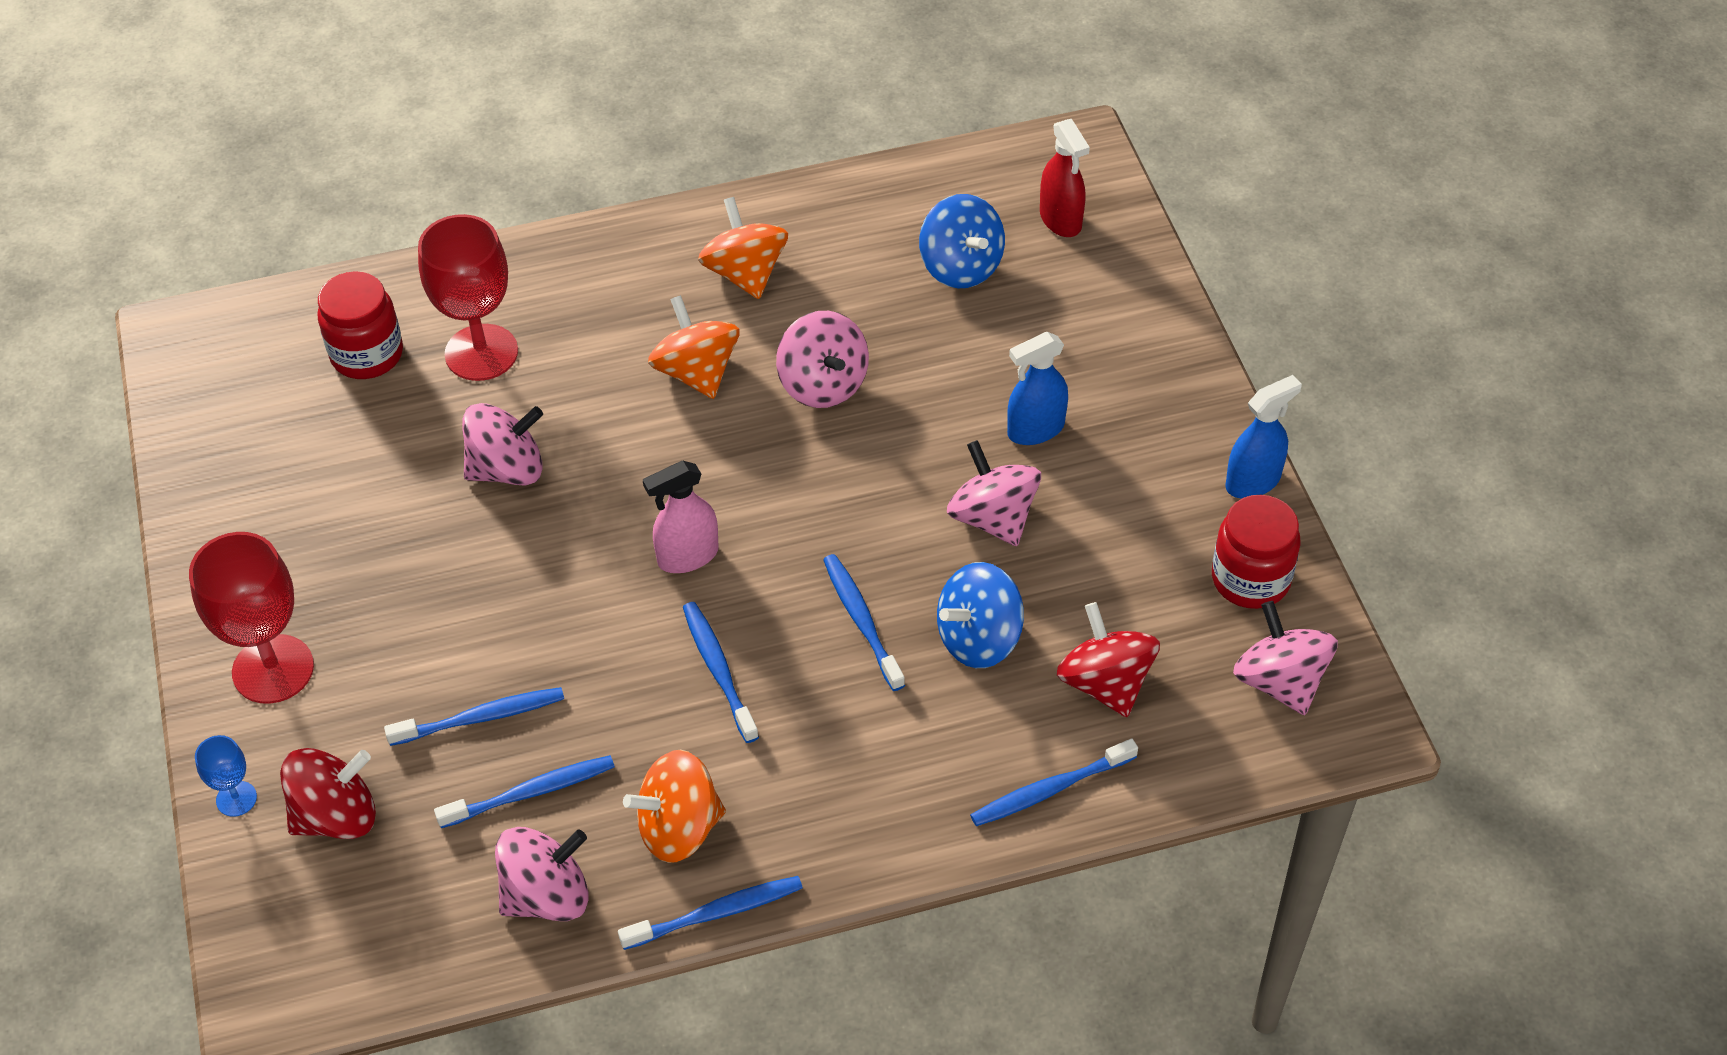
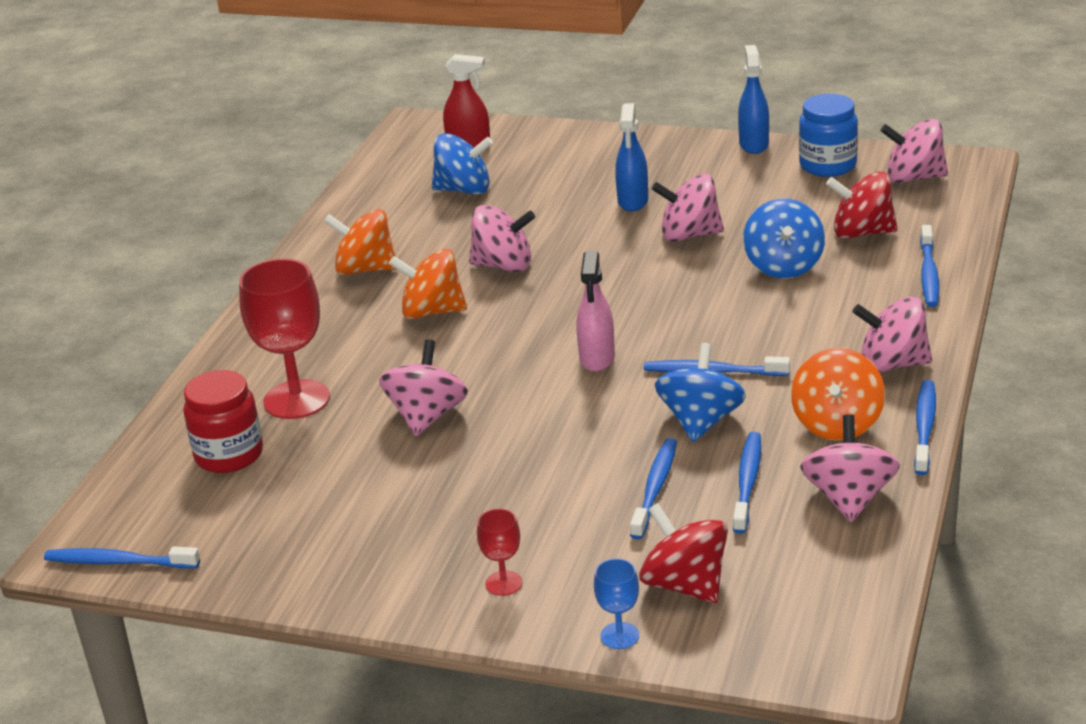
camera: 55 degrees left, 20 degrees down
(273, 669) = (504, 583): red goblet -> red goblet, size x0.48
(336, 816) = (685, 585): red spinning top -> red spinning top turned 45 degrees counterclockwise
(619, 702) = (701, 421): none -> blue spinning top
(827, 831) = (892, 364): none -> pink spinning top
(862, 621) = (726, 305): blue toothbrush -> blue toothbrush (119, 562)
(1250, 579) = (828, 165): red jar -> blue jar

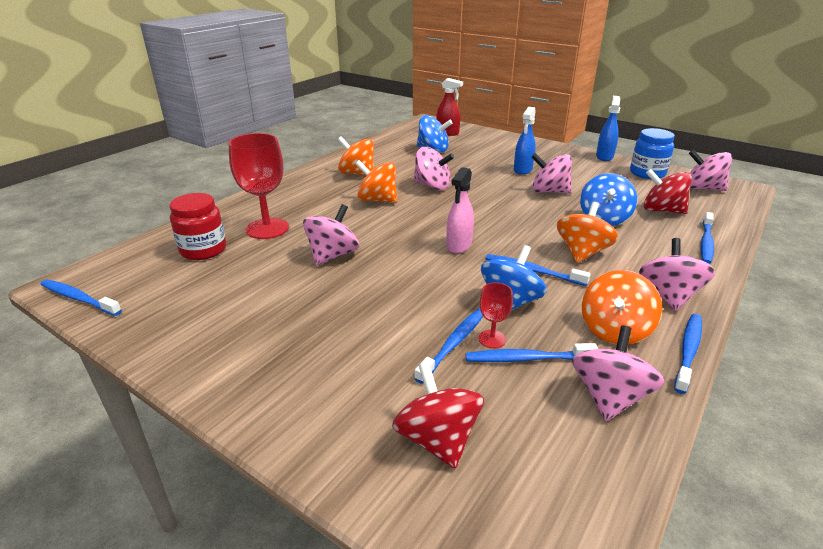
camera: 15 degrees right, 0 degrees up
(504, 583) = (297, 390): red goblet -> red goblet (492, 339)
(619, 636) = (356, 474): blue goblet -> none
(747, 482) = (527, 359): blue toothbrush -> blue toothbrush turned 120 degrees counterclockwise
(769, 328) = (582, 252): none -> orange spinning top
(892, 364) = (668, 296): pink spinning top -> pink spinning top turned 75 degrees clockwise

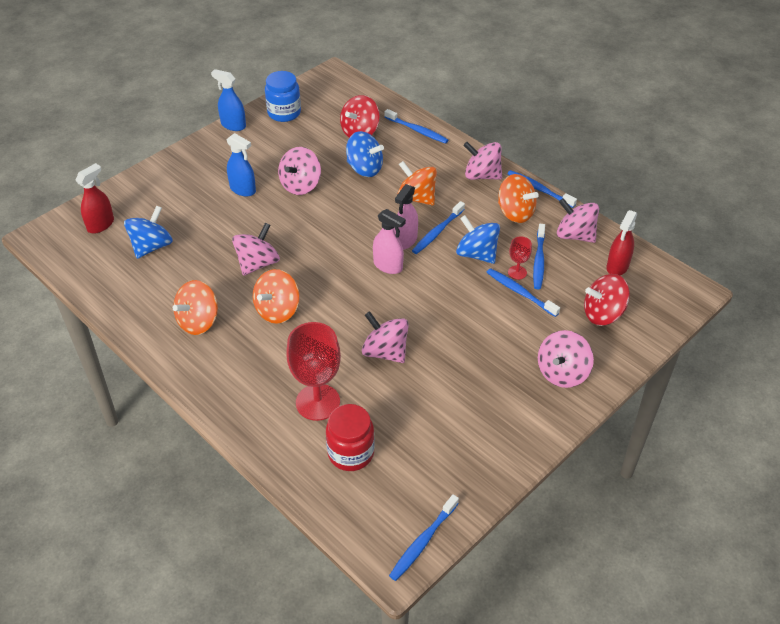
camera: 80 degrees left, 15 degrees up
(505, 252) = (405, 240): none -> pink spray bottle
(562, 457) = (617, 267): none -> red spray bottle
(702, 188) = (327, 94): pink spinning top -> pink spinning top (562, 373)

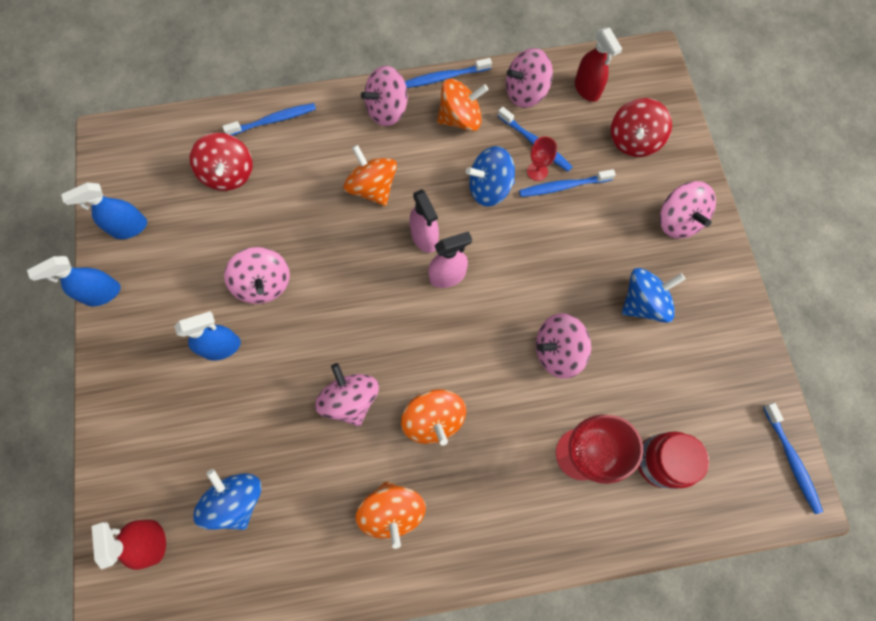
camera: 55 degrees left, 25 degrees up
(284, 113) = (129, 228): blue jar -> blue spray bottle
(364, 168) = (290, 206): blue spinning top -> blue spinning top (643, 302)
(416, 198) = (372, 187): orange spinning top -> orange spinning top turned 75 degrees clockwise
(437, 232) = (434, 201): blue toothbrush -> none

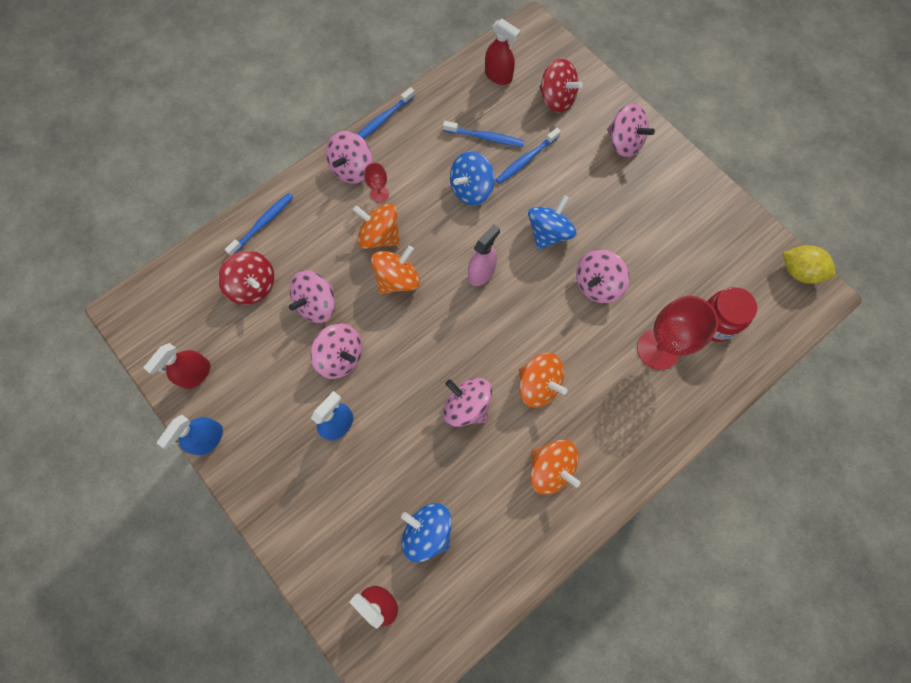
camera: 30 degrees left, 0 degrees up
(129, 228) = (196, 374): blue spray bottle -> red spray bottle
(424, 237) = (445, 253): pink spray bottle -> none
(460, 119) = (415, 147): orange spinning top -> orange spinning top (397, 279)
(525, 92) = (453, 101): pink spinning top -> pink spinning top (317, 304)
(537, 171) = (499, 158): red goblet -> red goblet (379, 194)
(633, 141) = (556, 99): red spinning top -> red spinning top turned 45 degrees counterclockwise
(643, 302) = (636, 216): blue spinning top -> blue spinning top (548, 233)
(791, 460) = (799, 271): blue toothbrush -> yellow lemon

